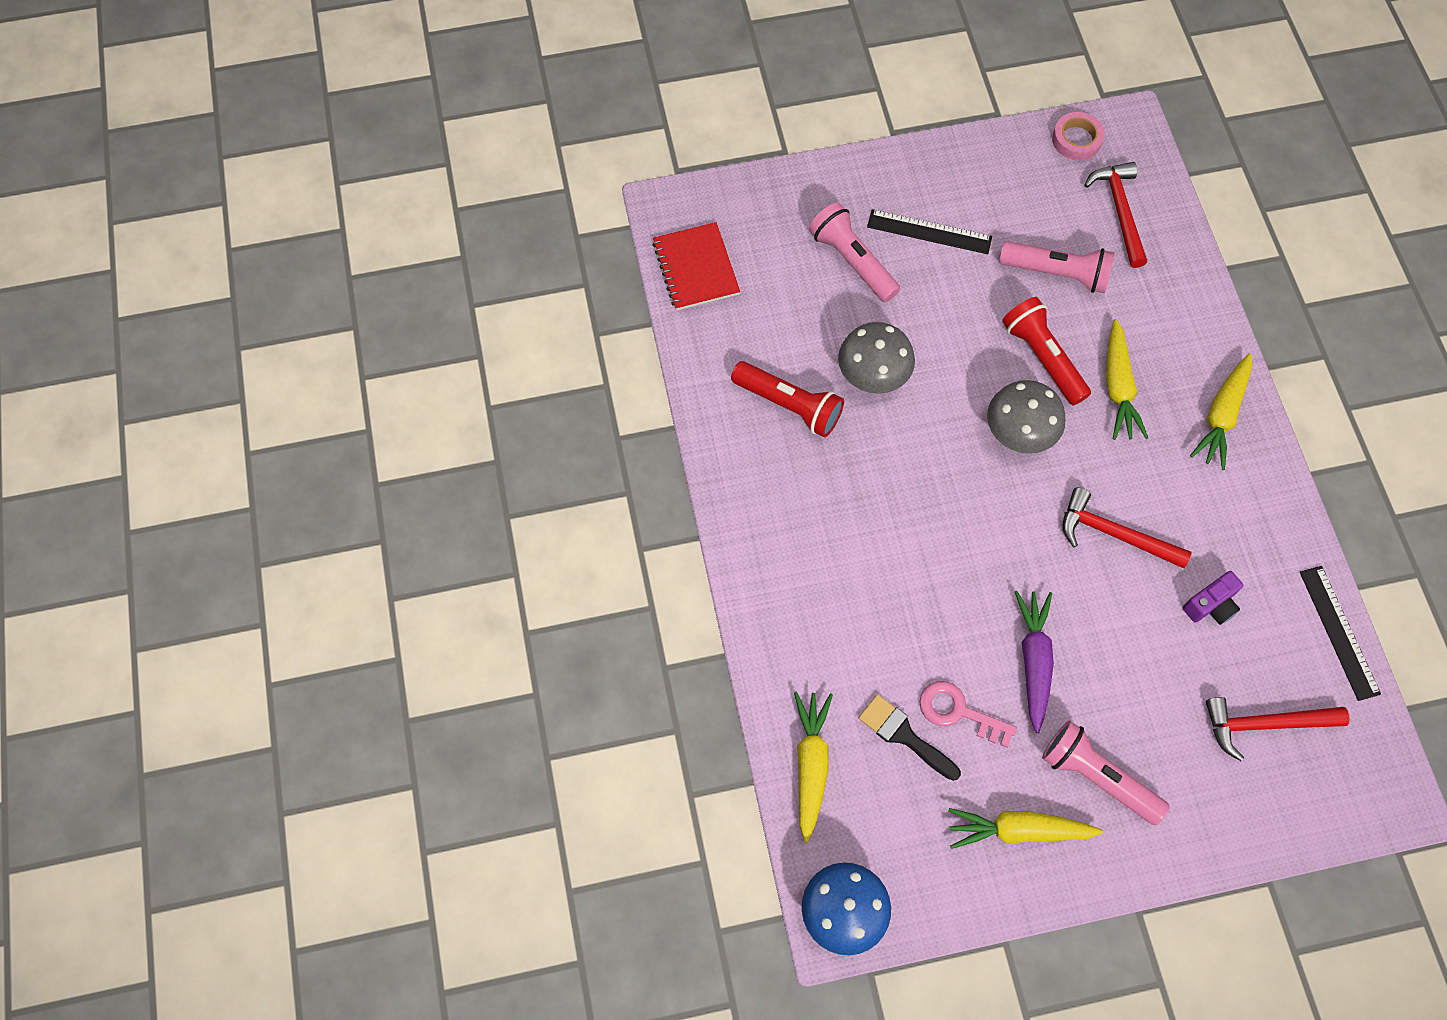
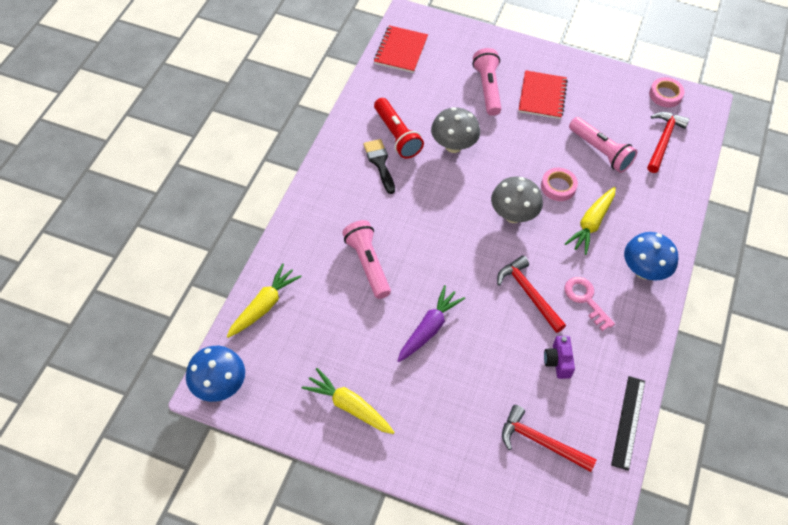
camera: 30 degrees right, 10 degrees down
(903, 735) = (325, 321): black brush -> black brush (379, 163)
(929, 232) = (542, 96): black ruler -> red notebook
(959, 712) = (365, 329): pink key -> pink key (586, 300)
(1042, 357) = (558, 186): red flashlight -> pink tape
(1097, 776) = (417, 407): pink flashlight -> pink flashlight (368, 264)
(1210, 605) = (558, 361): purple camera -> purple camera turned 90 degrees clockwise
(1221, 416) = (644, 271): yellow carrot -> blue mushroom

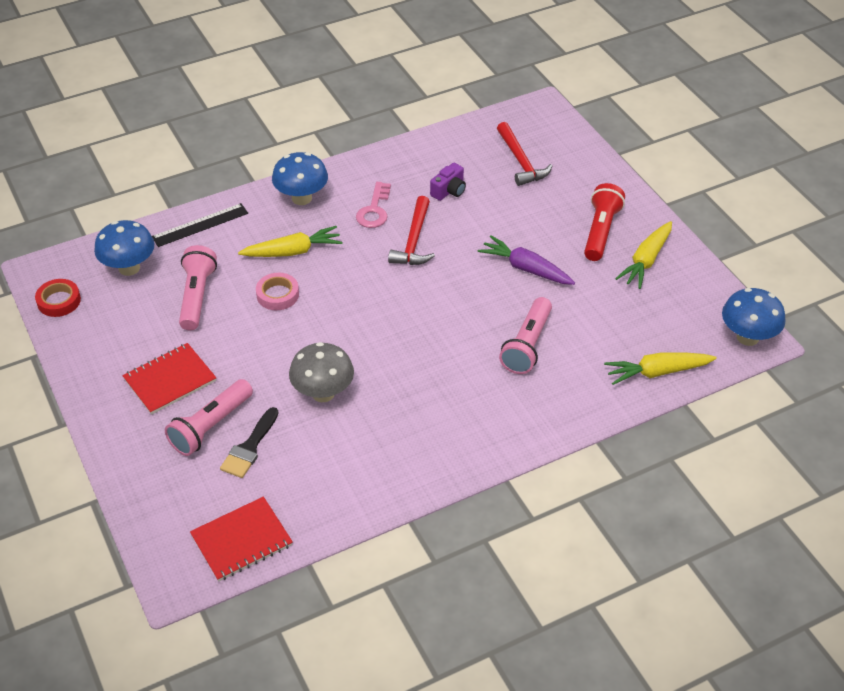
camera: 135 degrees left, 10 degrees down
(349, 406) = (646, 261): yellow carrot -> yellow carrot turned 45 degrees clockwise
(379, 163) = (416, 426): black brush -> black brush (249, 448)
(396, 135) = (366, 442): red flashlight -> red flashlight (600, 231)
(429, 328) = (526, 268): purple carrot -> purple carrot turned 45 degrees clockwise
(513, 215) = (349, 299): grey mushroom -> none
(628, 422) = (444, 135): black ruler -> black ruler (200, 225)
(663, 140) = (129, 268): red hammer -> blue mushroom
(665, 95) = (59, 301): pink tape -> red tape

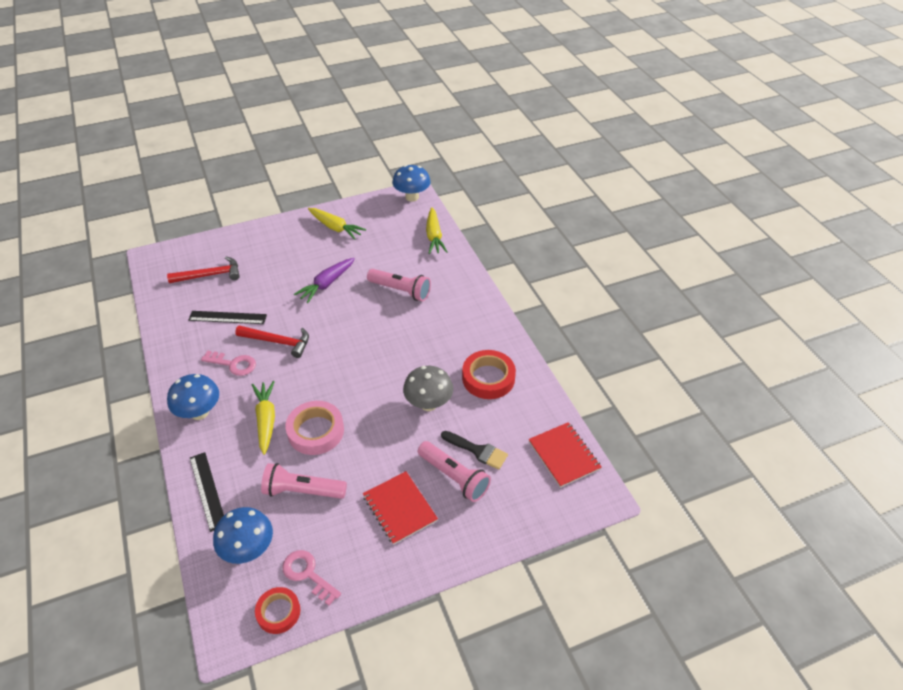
camera: 85 degrees left, 0 degrees up
(97, 316) = (308, 574): none -> pink key
(277, 295) = (316, 431): pink tape -> pink tape, size x1.56
(371, 453) = (488, 378): none -> red tape
(449, 191) = (227, 317): purple camera -> black ruler
(600, 231) = (301, 244): red flashlight -> none

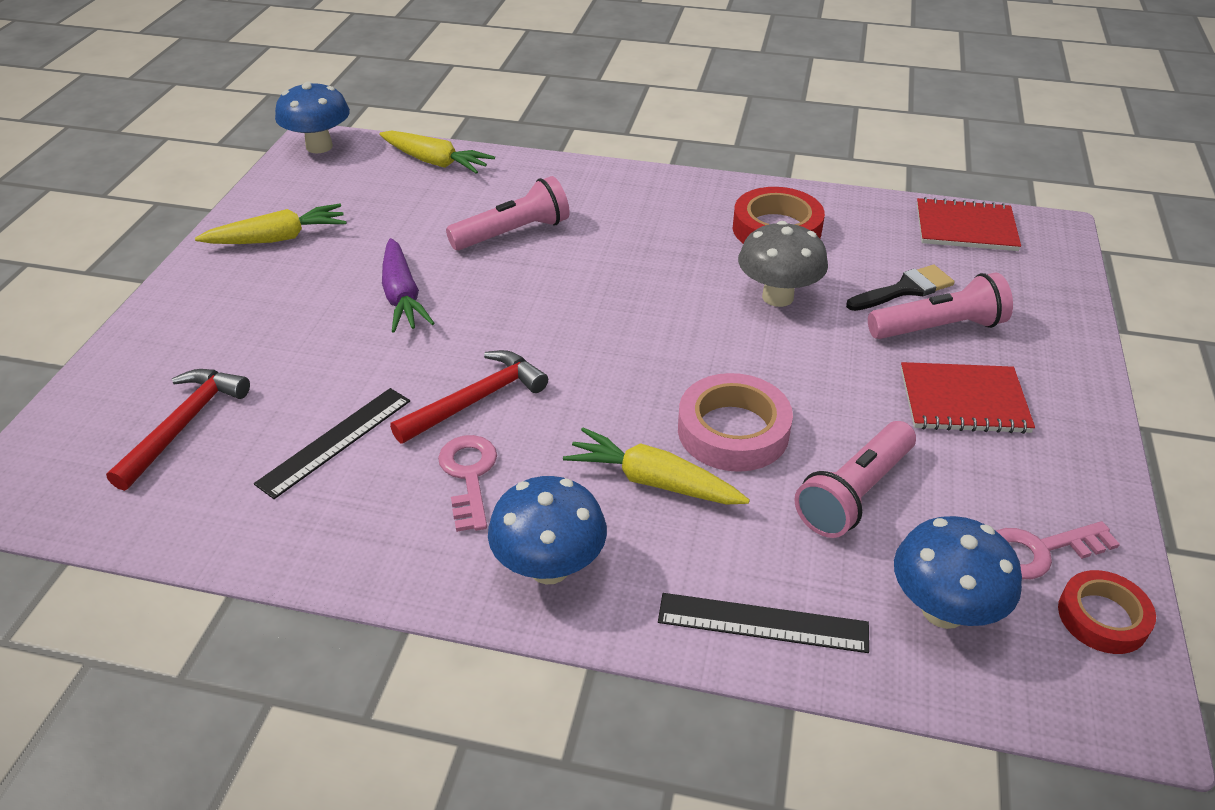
camera: 55 degrees left, 5 degrees down
(233, 364) = (469, 476): pink key -> pink key turned 60 degrees counterclockwise

